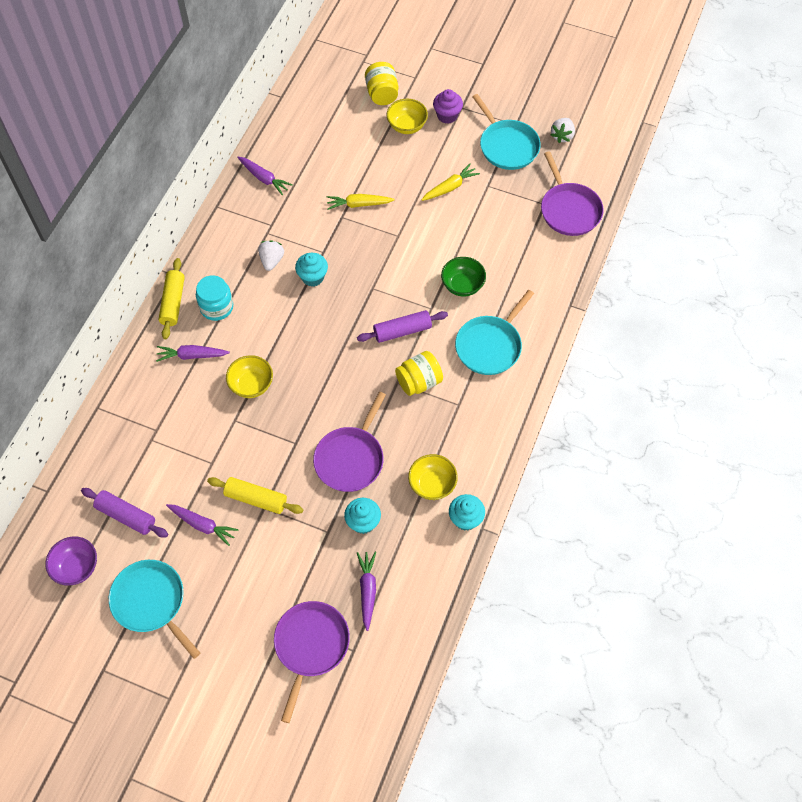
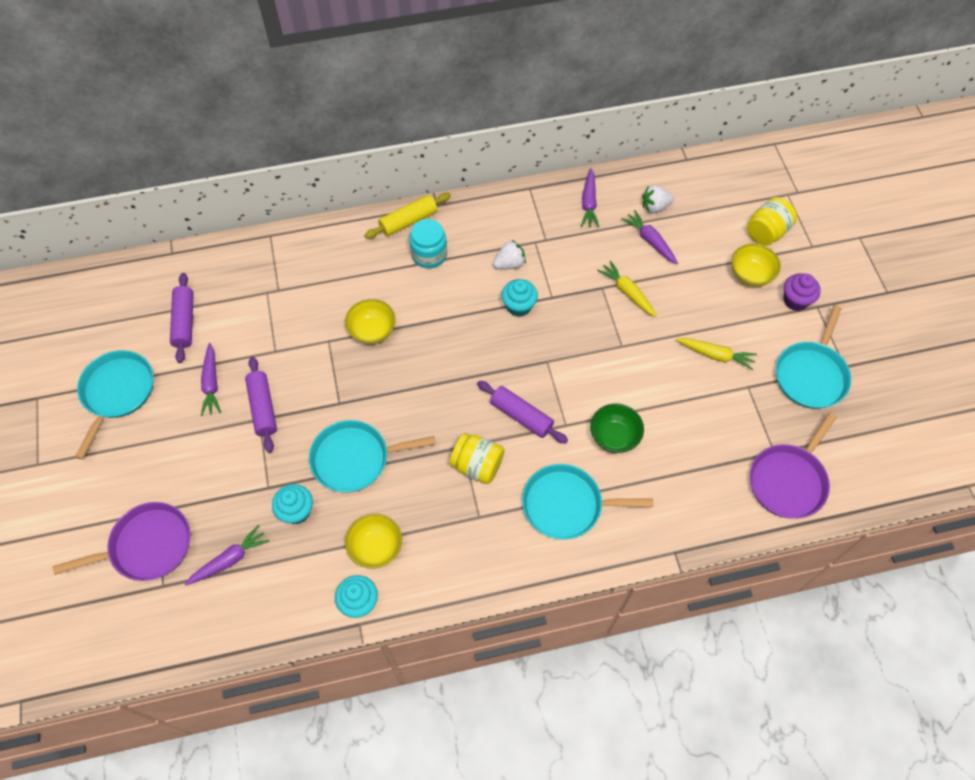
camera: 55 degrees right, 0 degrees up
(76, 567) = (117, 318): purple bowl -> none
(192, 355) = (368, 268): purple carrot -> purple carrot (650, 241)
(256, 499) = (263, 408): yellow rolling pin -> purple rolling pin
(351, 458) = (355, 458): purple pan -> turquoise pan
(562, 136) = (872, 418): white strawberry -> white strawberry (655, 207)

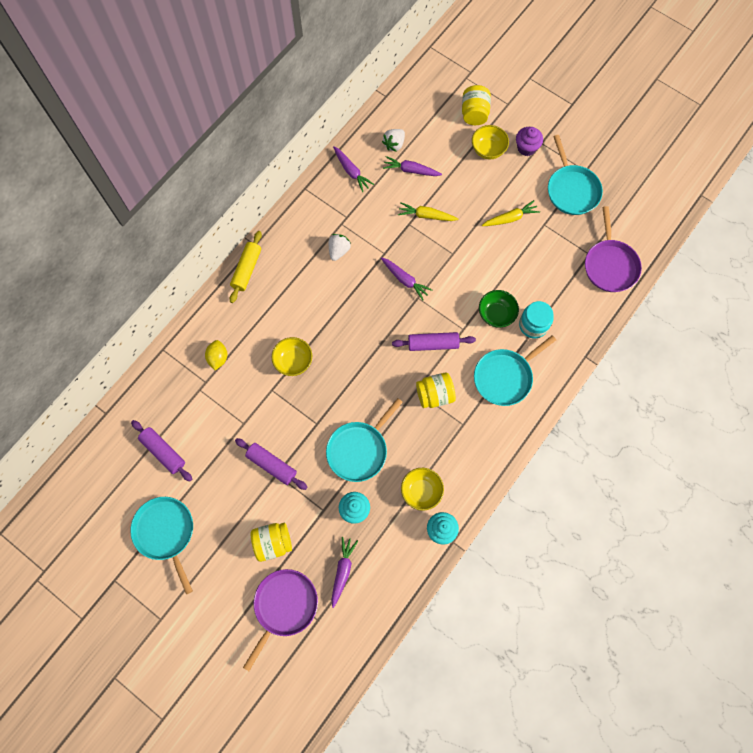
camera: 40 degrees left, 10 degrees up
(195, 478) = (273, 542): none -> yellow jar
(211, 383) = (223, 477): purple carrot -> purple carrot (405, 280)
(309, 278) = (218, 358): none -> yellow lemon
(429, 255) = (282, 283): turquoise jar -> turquoise jar (533, 325)
(519, 306) = (369, 275): turquoise cupcake -> none

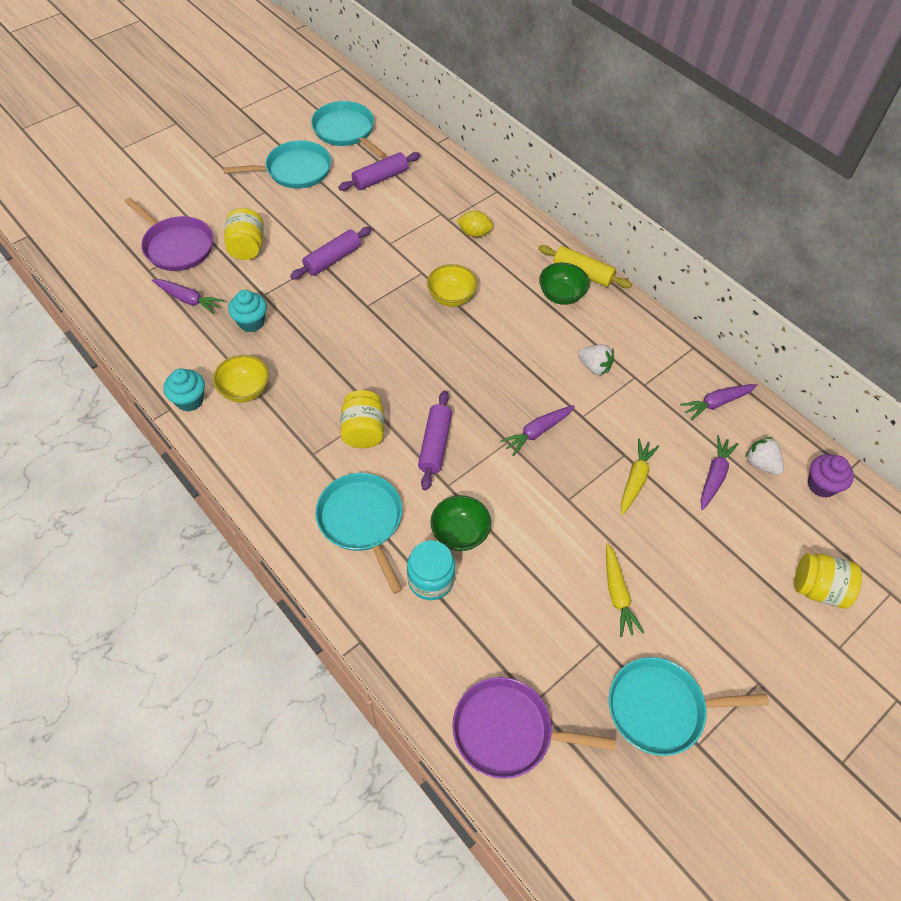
camera: 100 degrees right, 15 degrees down
(273, 282) = (561, 295): none -> green bowl
(359, 450) = (320, 339): turquoise pan -> turquoise pan (346, 131)
(488, 150) = (747, 592): yellow bowl -> none
(526, 148) = (748, 654): purple cupcake -> purple cupcake (821, 485)

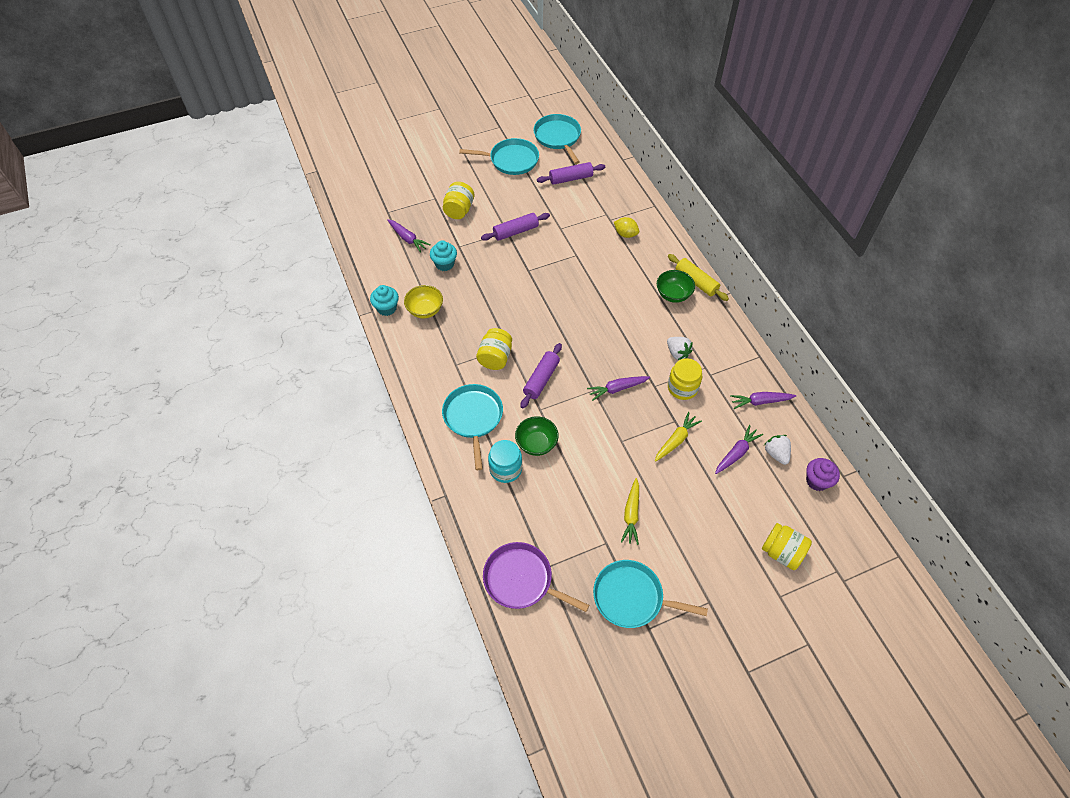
camera: 20 degrees right, 0 degrees up
(176, 246) = (411, 199): purple pan -> none
(451, 297) = (591, 278): yellow bowl -> none
(617, 410) = (682, 388): none -> yellow jar

